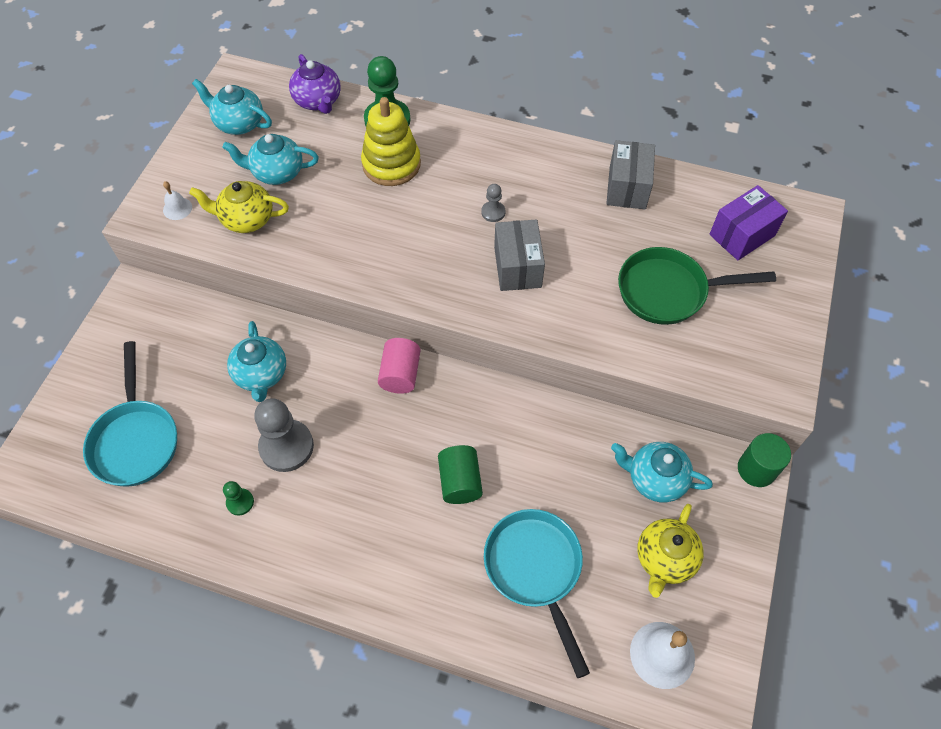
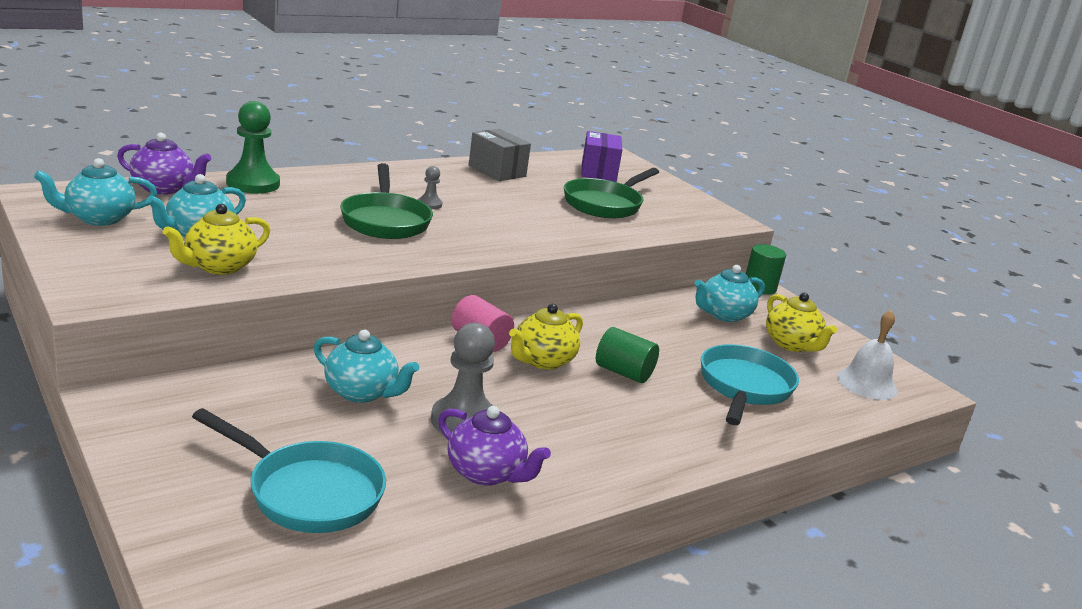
camera: 55 degrees left, 35 degrees down
(177, 208) = (126, 282): white bell -> none
(240, 502) = (486, 473): green pawn -> purple teapot
(391, 164) = (301, 203): yellow stacking toy -> none
(416, 426) = (542, 360): none -> yellow teapot
(427, 218) = (385, 220): none -> green pan
(517, 267) = (496, 222): grey box -> none
(535, 570) = (744, 387): turquoise pan -> turquoise pan turned 90 degrees clockwise

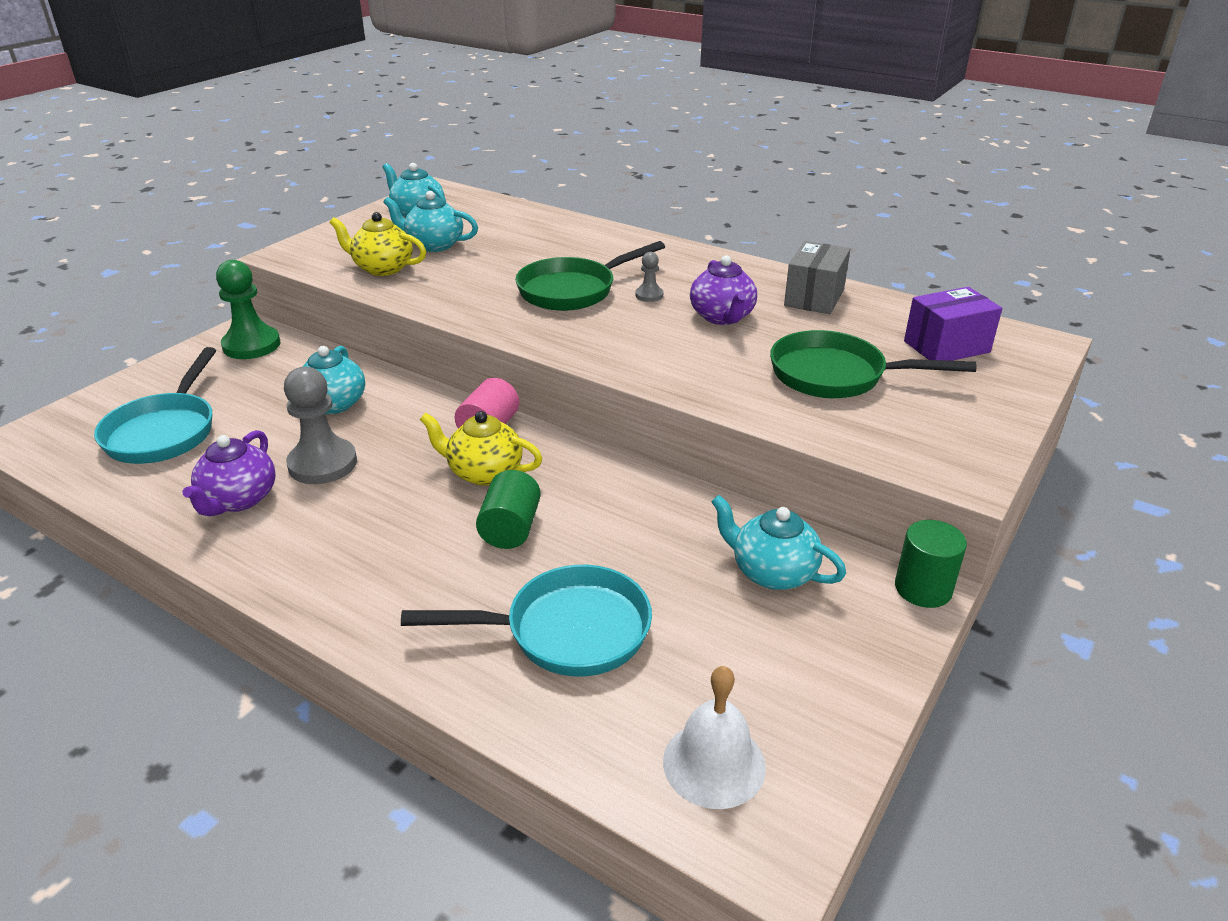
camera: 70 degrees right, 10 degrees up
(164, 188) = (505, 210): purple teapot -> purple teapot (722, 317)
(253, 184) = (568, 228): green pawn -> green pawn (251, 345)
(791, 344) = (757, 656): yellow teapot -> none

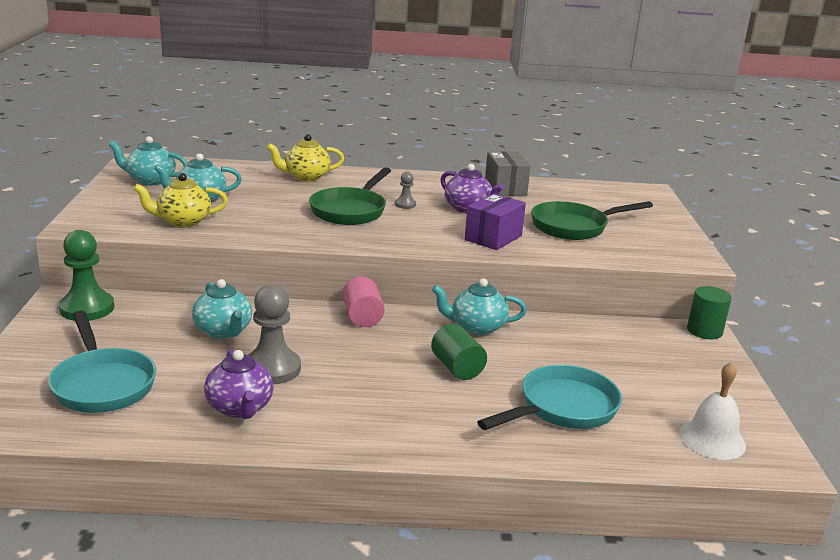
camera: 35 degrees left, 10 degrees down
(484, 472) = (396, 342): yellow teapot -> yellow teapot (306, 177)
(772, 572) = (628, 345): turquoise teapot -> turquoise teapot (476, 327)
(946, 347) = (608, 201): purple box -> purple box (493, 238)

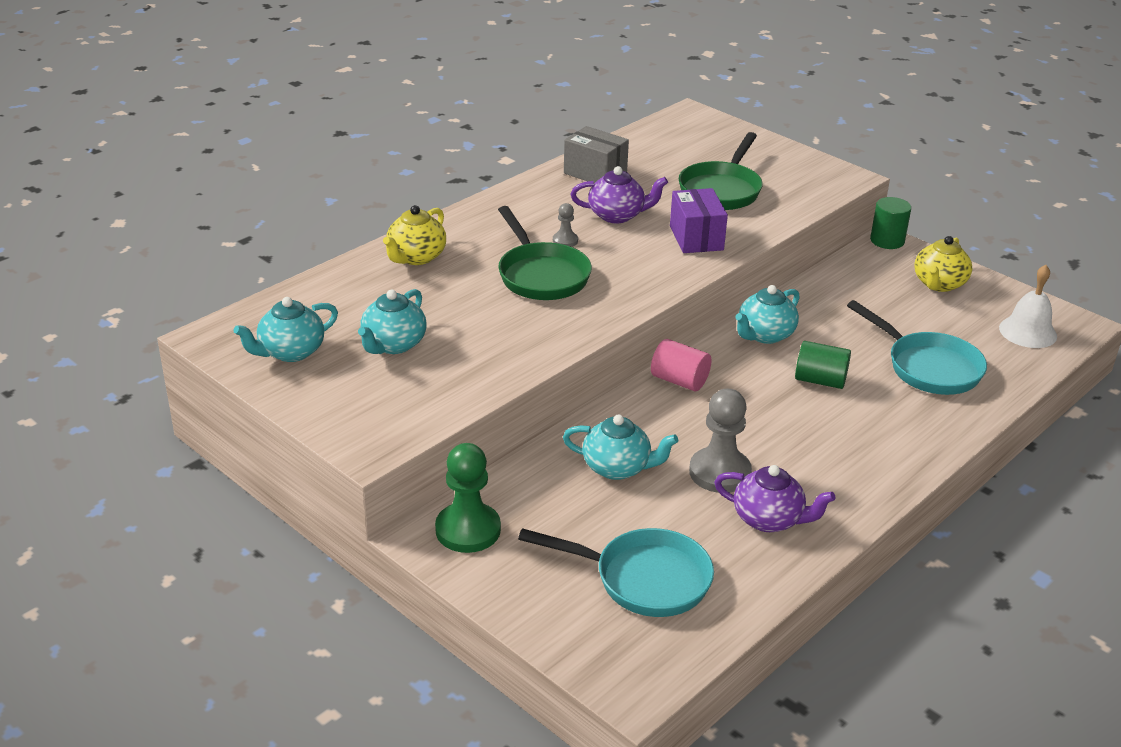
camera: 45 degrees left, 10 degrees up
(183, 221) = (443, 379): yellow teapot -> yellow teapot (939, 284)
(562, 408) = (928, 367): turquoise pan -> turquoise pan turned 135 degrees clockwise

